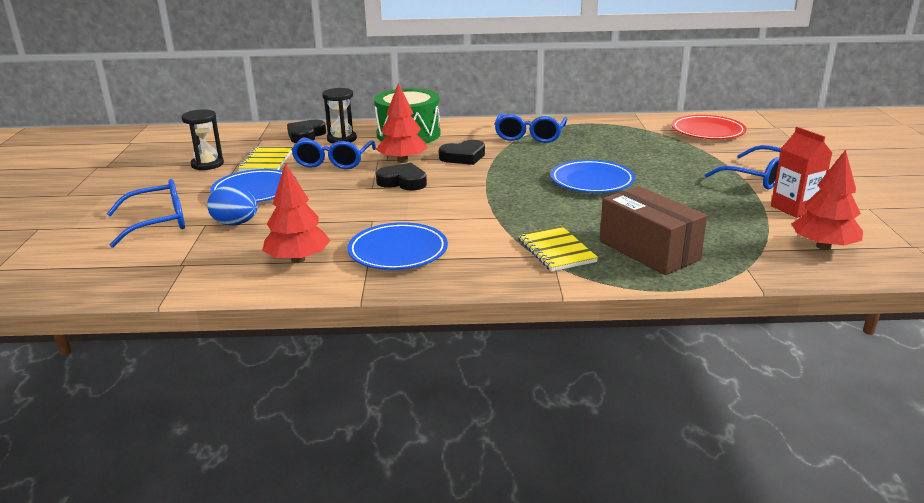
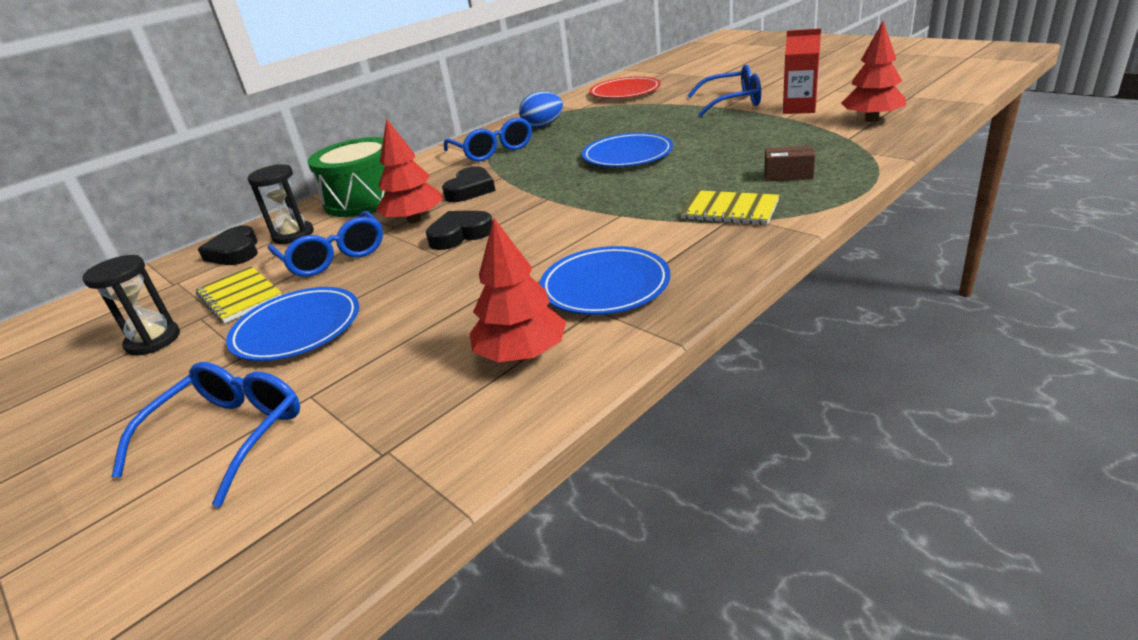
camera: 40 degrees left, 5 degrees up
(235, 224) = (353, 371): blue egg -> blue egg (543, 126)
(648, 250) = (788, 175): brown box -> brown box, size x0.49

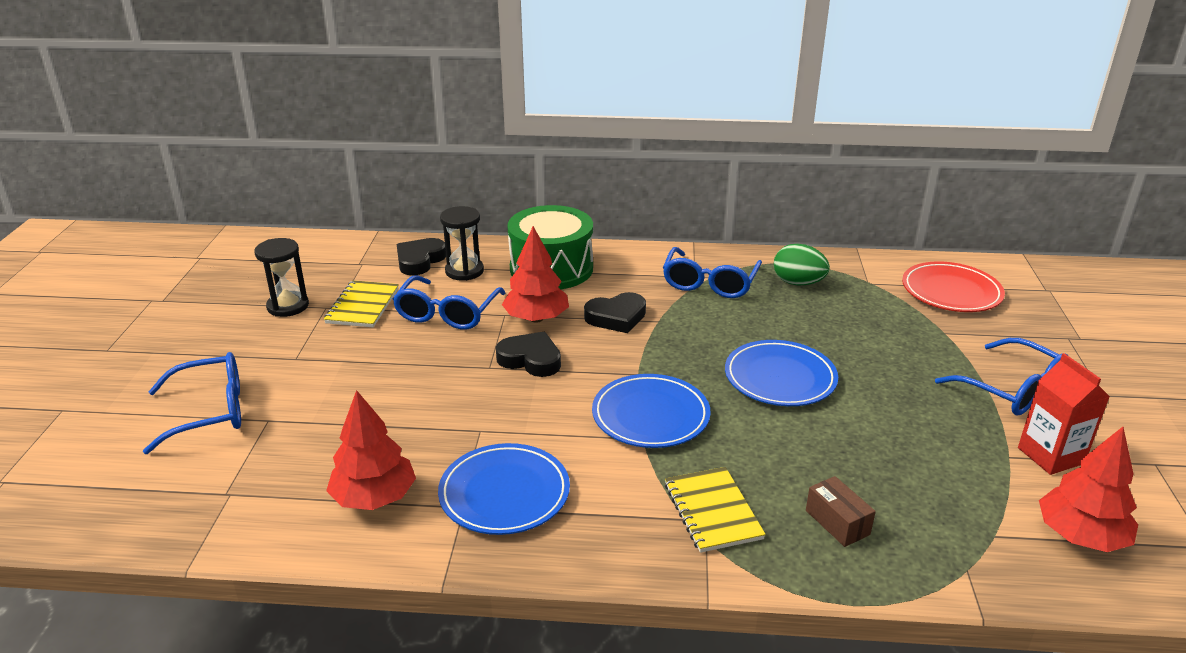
camera: 45 degrees right, 0 degrees up
(297, 329) = (339, 362): blue plate -> blue plate (650, 416)
(543, 126) = (798, 283): blue egg -> green egg

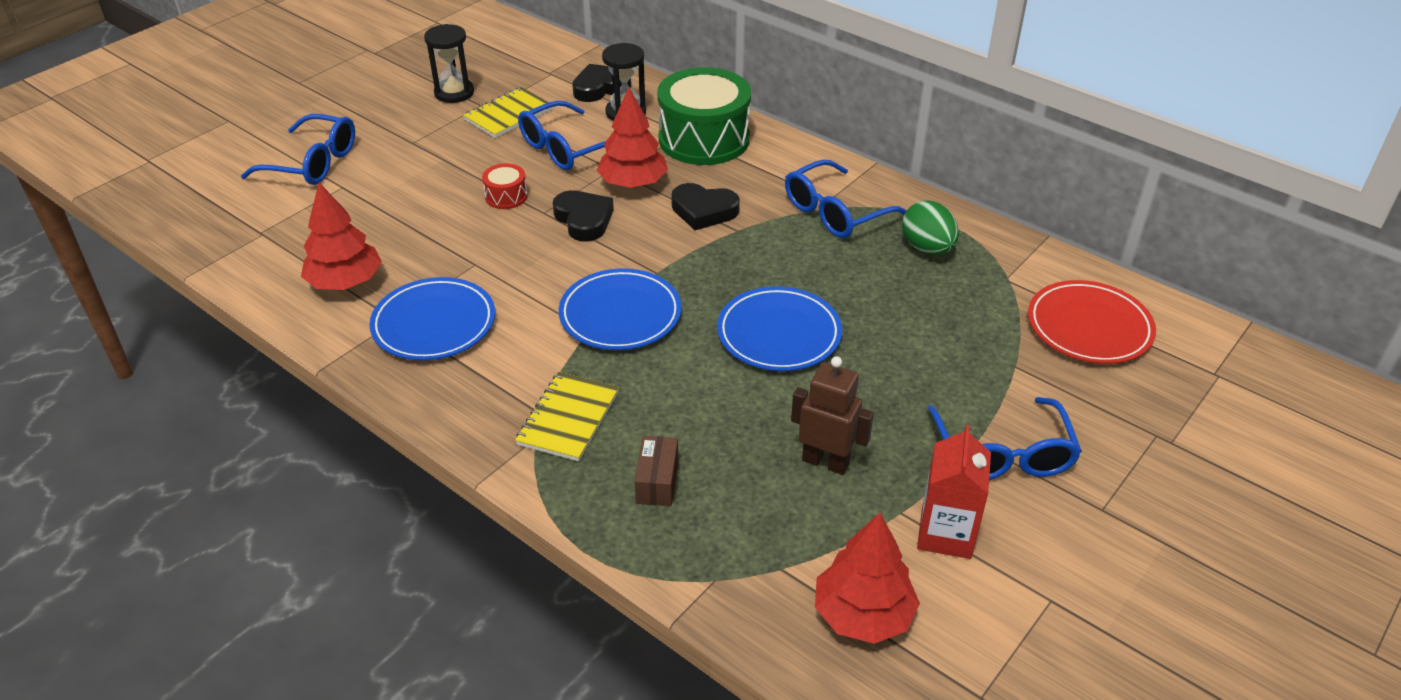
camera: 35 degrees right, 10 degrees up
(440, 368) = (506, 196): none -> red drum
(923, 448) = (825, 462): none -> brown robot

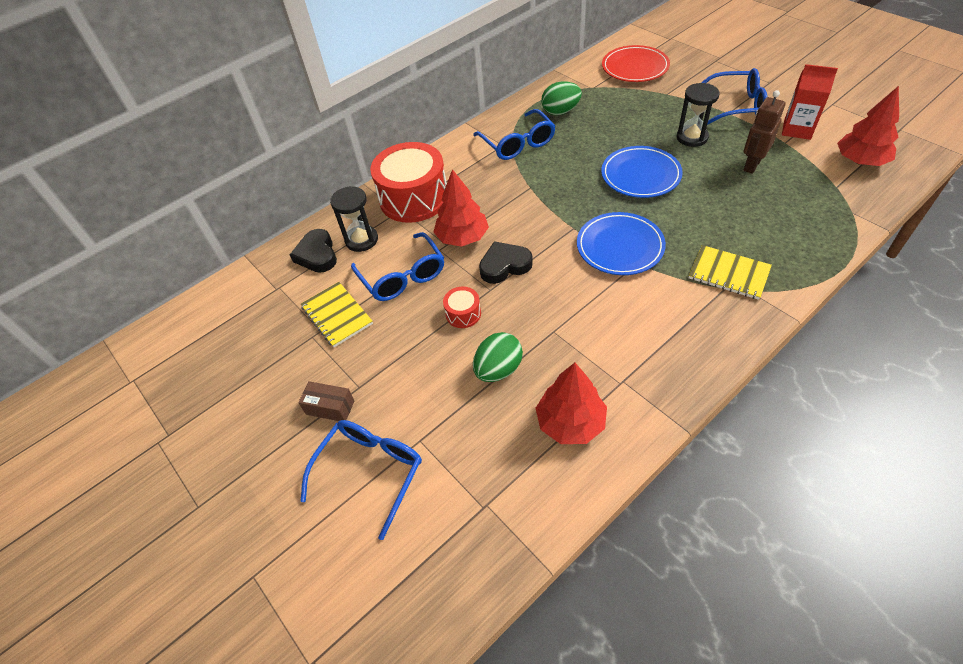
camera: 75 degrees left, 10 degrees up
(423, 228) = (498, 369): none -> green egg
(434, 324) = (628, 354): blue plate -> none
(454, 93) = (282, 358): black hourglass -> black hourglass (692, 137)
(657, 481) = (780, 233): brown box -> brown box (330, 407)
(703, 211) = (505, 202): black heart -> none
(704, 139) = (414, 198): green drum -> red drum

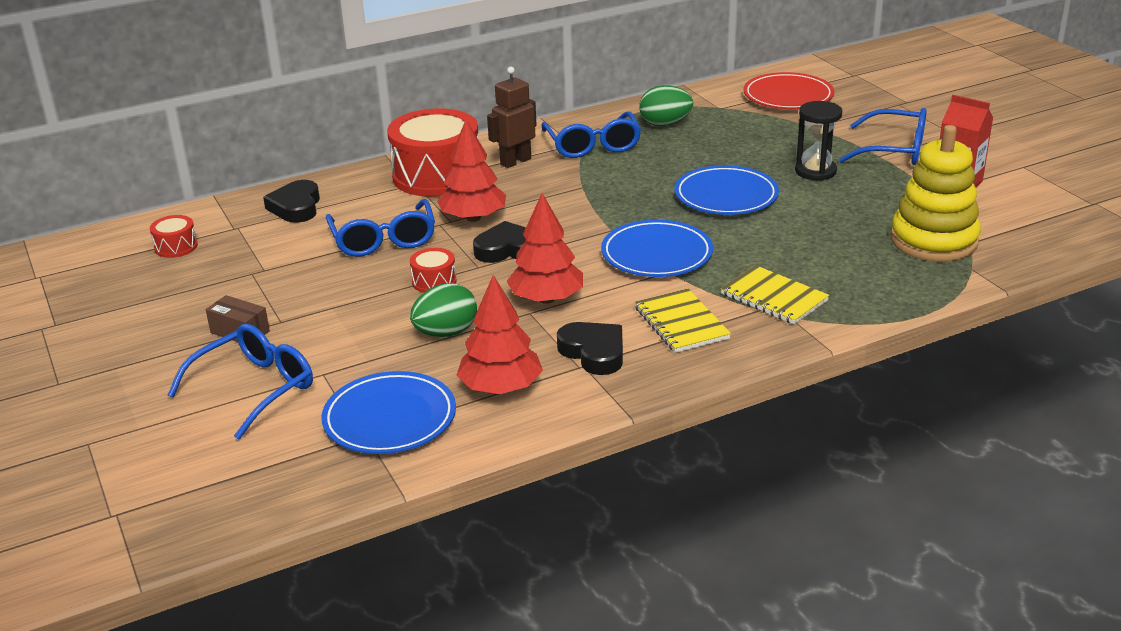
camera: 10 degrees right, 20 degrees down
(236, 320) = (176, 247): none -> red drum
(337, 315) = (290, 260): yellow notebook -> yellow notebook (681, 323)
(361, 240) = (354, 202): black hourglass -> none
(497, 480) = (390, 418): none -> blue plate
(624, 364) = (594, 352): none -> black heart
(751, 165) = (874, 207): brown robot -> brown robot (515, 161)
(811, 190) = (933, 240): none -> yellow stacking toy
(860, 161) = (1018, 224): red tree -> red tree (546, 299)

